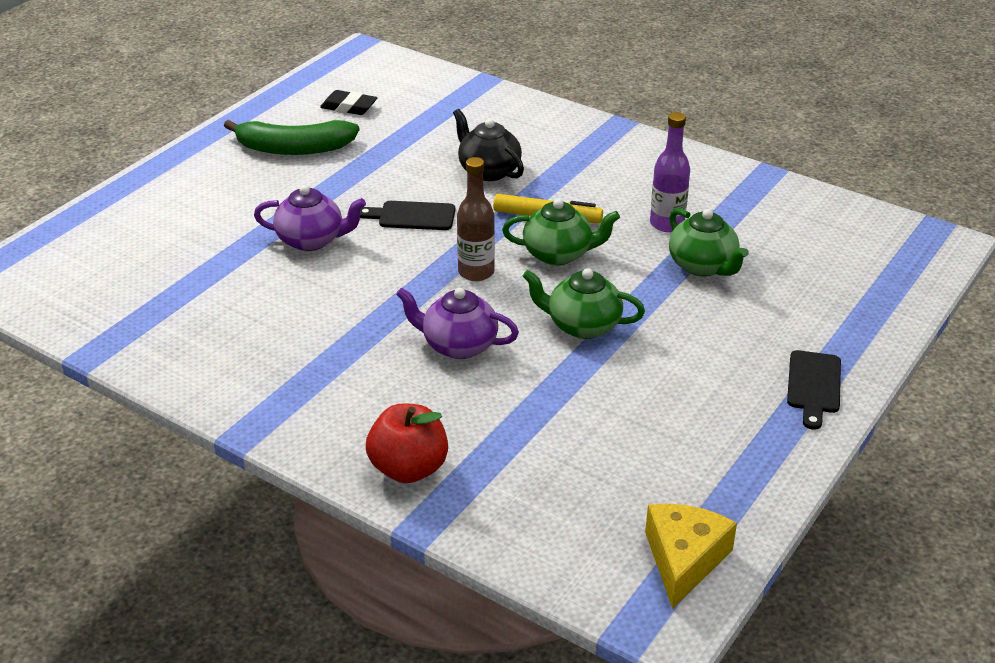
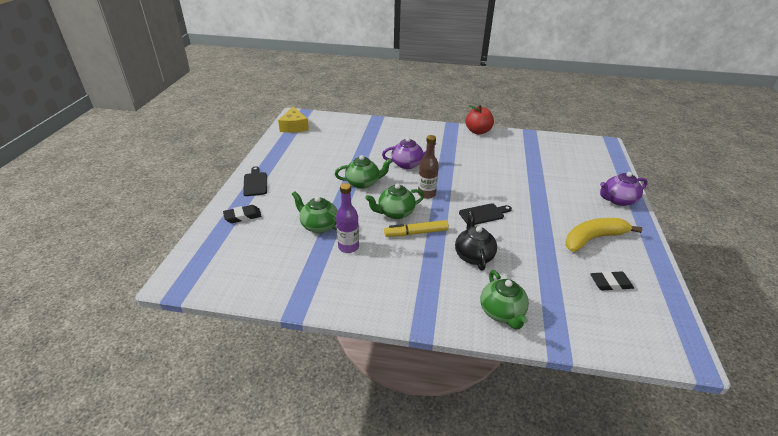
camera: 155 degrees right, 0 degrees up
(294, 148) = (593, 239): green banana -> yellow banana
(312, 240) = (513, 189): purple teapot -> purple teapot (618, 200)
(409, 468) = (392, 128): red apple -> red apple (478, 131)
(488, 171) = (473, 256): black teapot -> black teapot turned 120 degrees counterclockwise
(513, 115) = (502, 312): none -> green teapot
(840, 316) = (243, 216): none -> black eraser

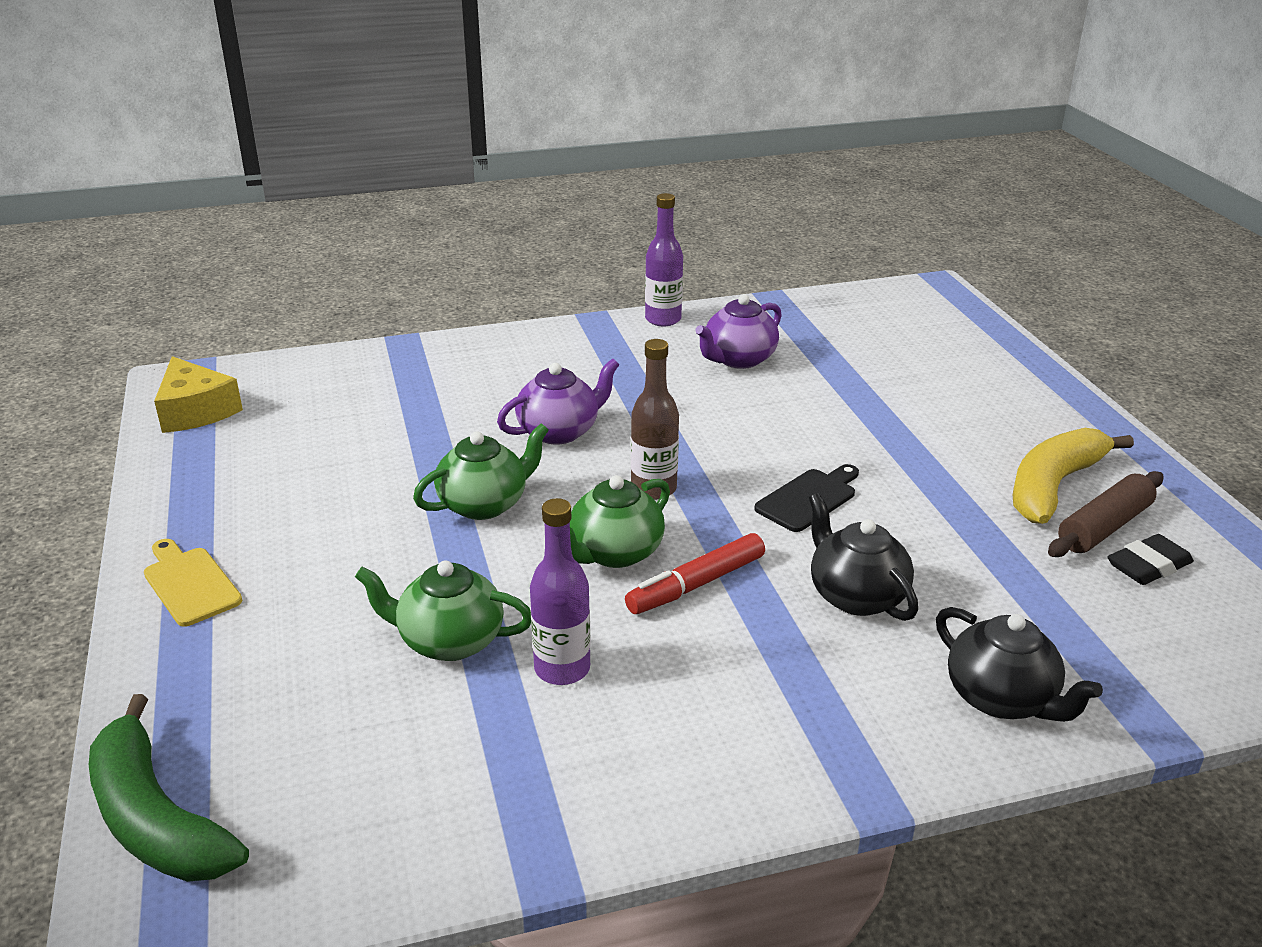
camera: 25 degrees left, 5 degrees down
(199, 251) = (156, 818): none -> green banana
(243, 216) = (219, 682): black eraser -> none
(255, 183) = (190, 583): black cutting board -> yellow cutting board
(416, 233) = (697, 584): yellow marker -> red marker
(478, 131) = (663, 319): red apple -> purple bottle
(502, 312) = (1002, 699): green teapot -> black teapot
(603, 262) = (1104, 527): none -> brown rolling pin
(618, 200) = (1039, 395): purple teapot -> purple teapot (738, 359)

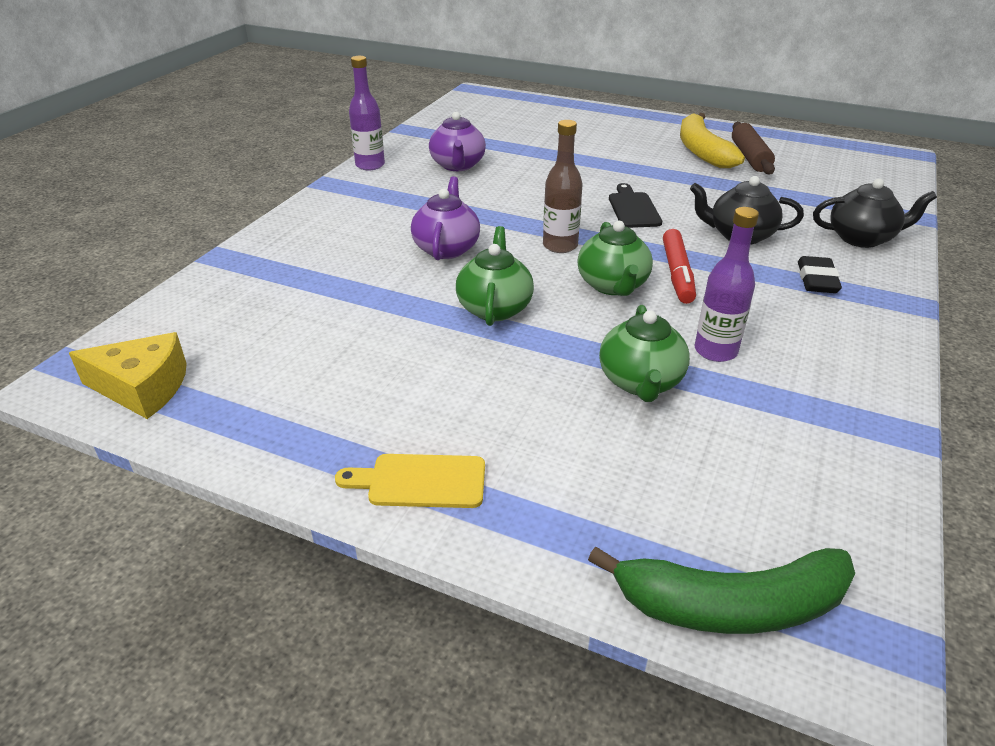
camera: 50 degrees left, 5 degrees up
(449, 641) = (640, 382): green teapot -> green teapot turned 45 degrees counterclockwise
(1148, 566) = (791, 163): black eraser -> black eraser (817, 280)

